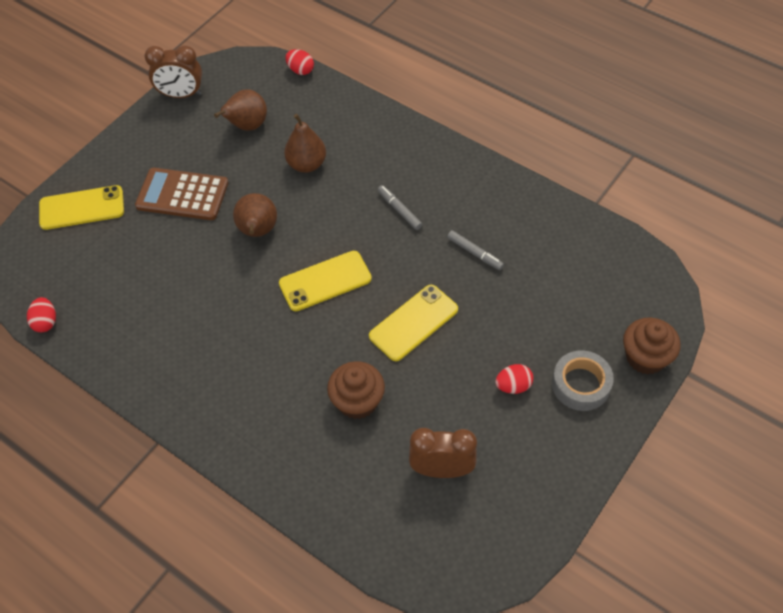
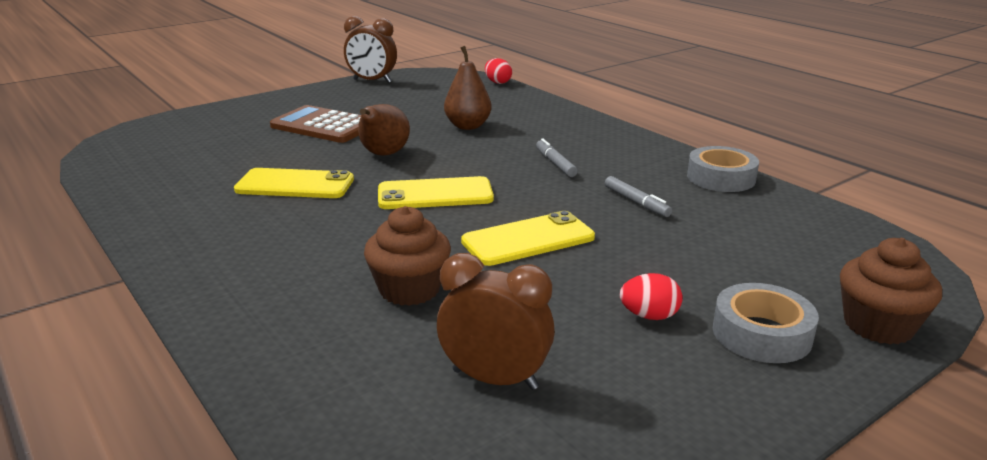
camera: 15 degrees right, 30 degrees down
(45, 322) = (103, 174): red egg -> none
(82, 208) = (218, 120): yellow phone -> yellow phone (295, 185)
(247, 126) = (422, 101): brown pear -> none
(528, 200) = (721, 178): none -> grey tape

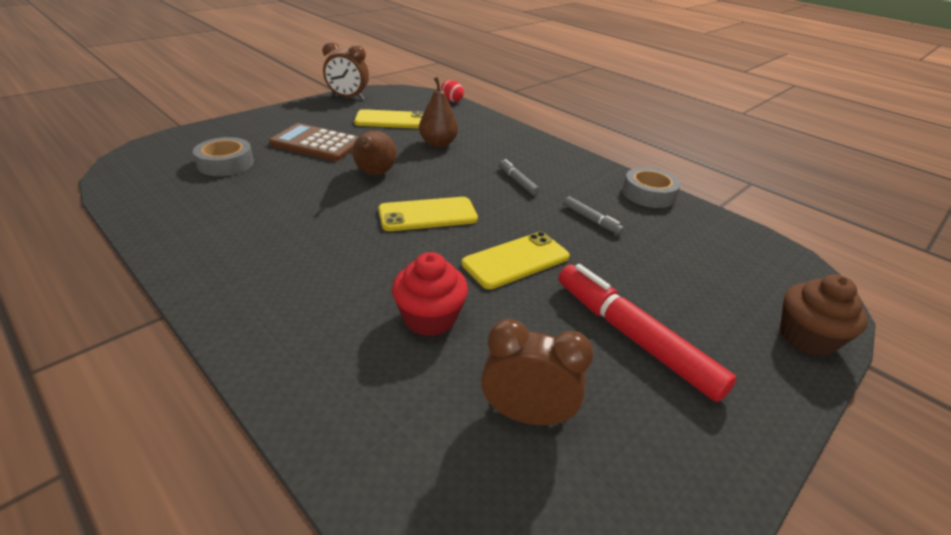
camera: 10 degrees left, 10 degrees up
(295, 185) = (304, 206): yellow phone -> yellow phone (391, 120)
(409, 289) = (430, 318): brown cupcake -> red cupcake
(649, 316) = (633, 337): red egg -> red marker
(761, 334) = (724, 351): grey tape -> grey tape (226, 163)

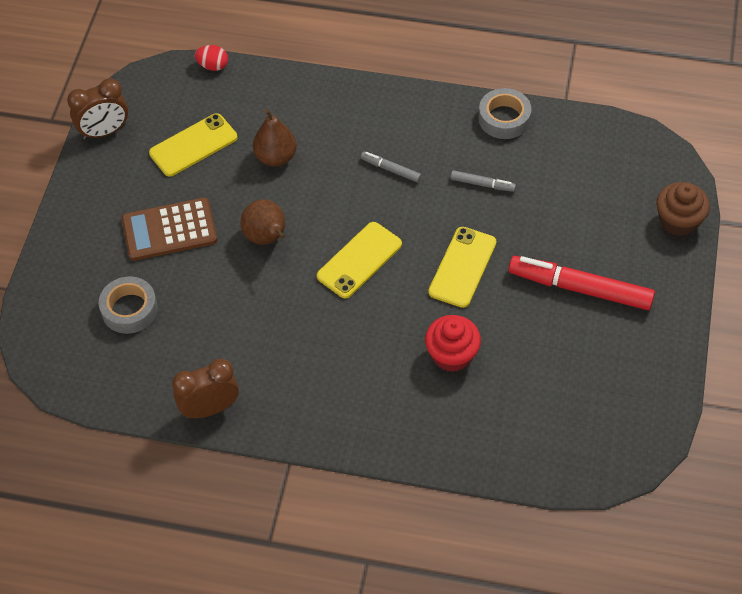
camera: 30 degrees left, 20 degrees up
(526, 415) = (558, 383): brown clock -> brown clock (210, 408)

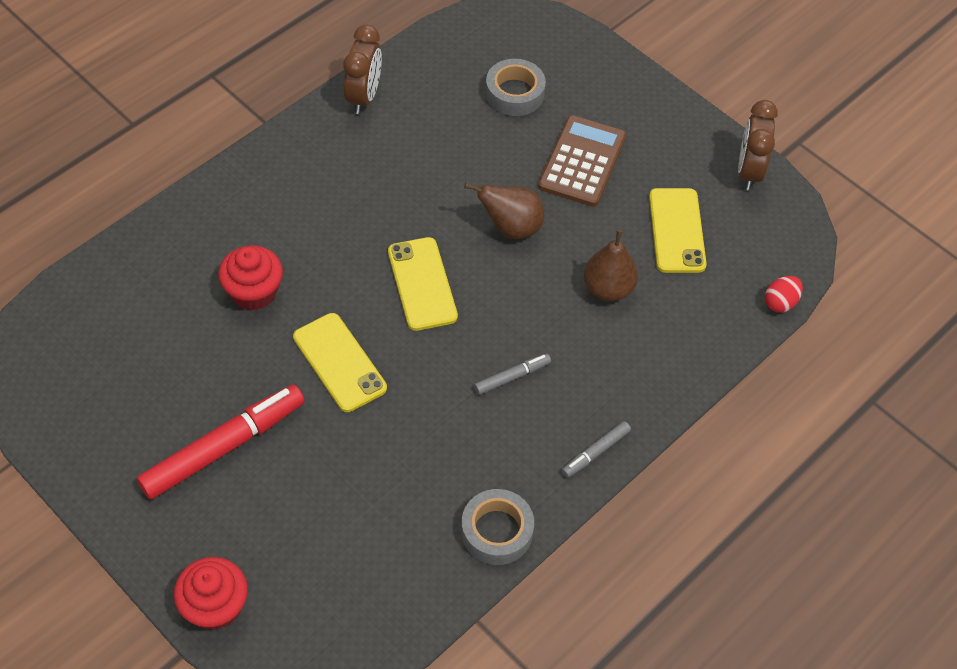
camera: 120 degrees right, 0 degrees up
(482, 184) = (424, 448): grey marker -> grey marker (596, 452)
(678, 221) = (215, 606): brown cupcake -> red cupcake

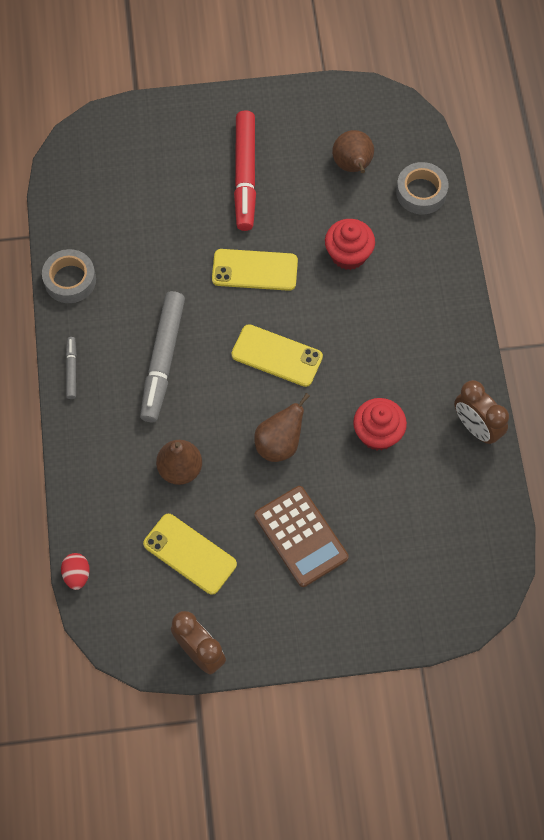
camera: 130 degrees right, 10 degrees up
(134, 352) = (353, 166): none -> brown pear
(215, 606) = (147, 118): red cupcake -> red cupcake (378, 433)
(512, 377) = (163, 360): grey marker -> grey marker, size x2.12
(514, 93) = (403, 537): grey tape -> grey tape (421, 192)

